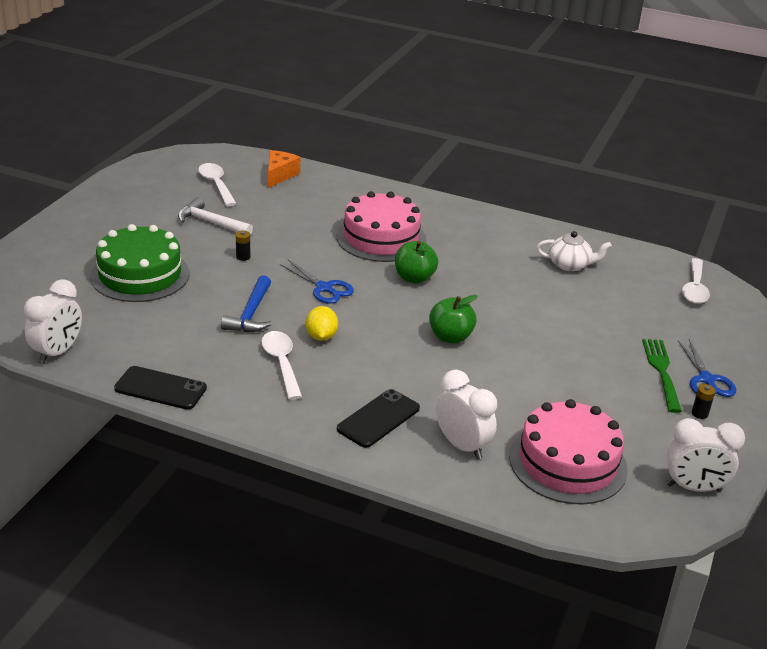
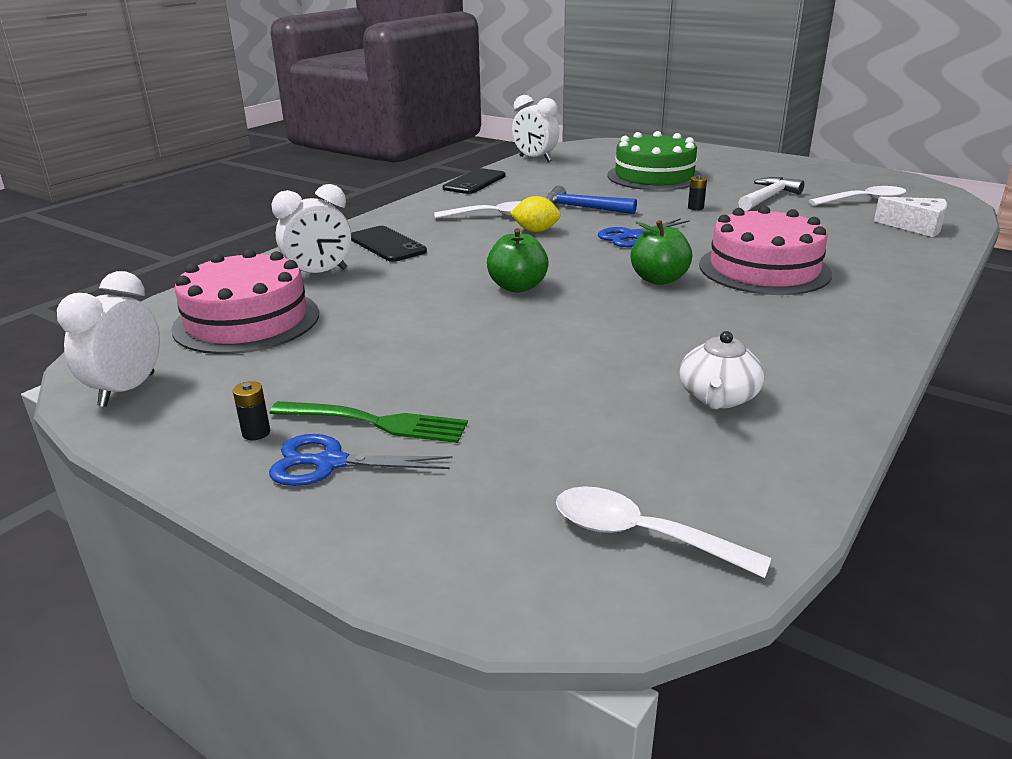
camera: 105 degrees right, 5 degrees down
(279, 175) = (916, 227): orange cheese -> white cheese

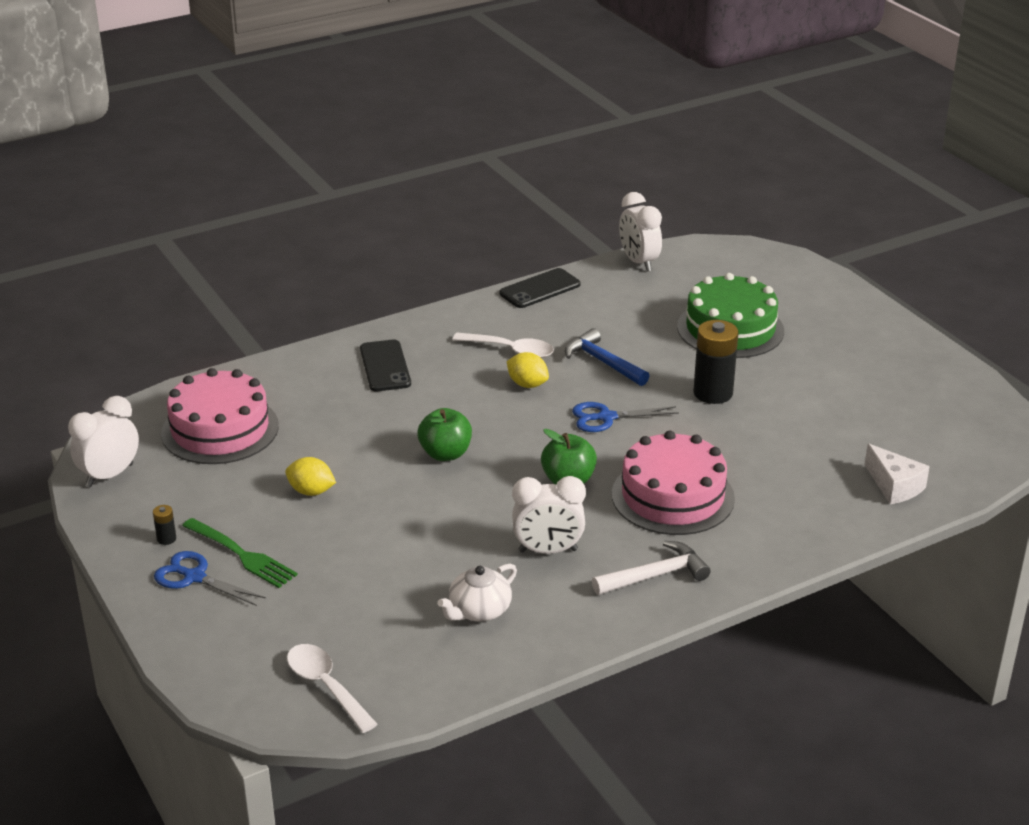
camera: 25 degrees right, 5 degrees up
(319, 274) = (305, 389): white clock -> white clock (548, 551)
(405, 345) = (311, 491): none -> yellow lemon
(695, 208) = (713, 393): black battery -> black battery, size x2.32
(767, 198) = (805, 398): white hammer -> white hammer (655, 575)
(864, 200) = (900, 432): white spoon -> none

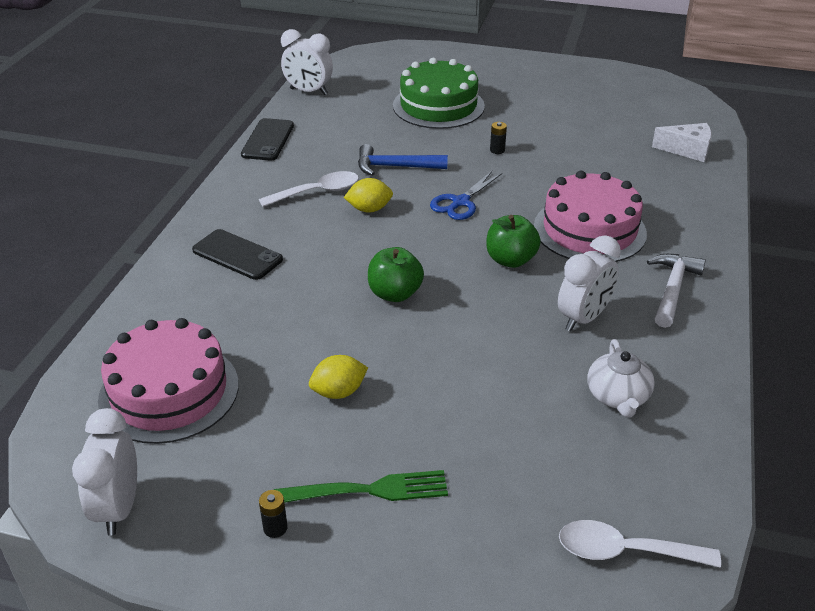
camera: 45 degrees left, 5 degrees up
(194, 577) = (359, 544): blue scissors -> none
(713, 393) = (497, 150): black battery -> black battery, size x0.43

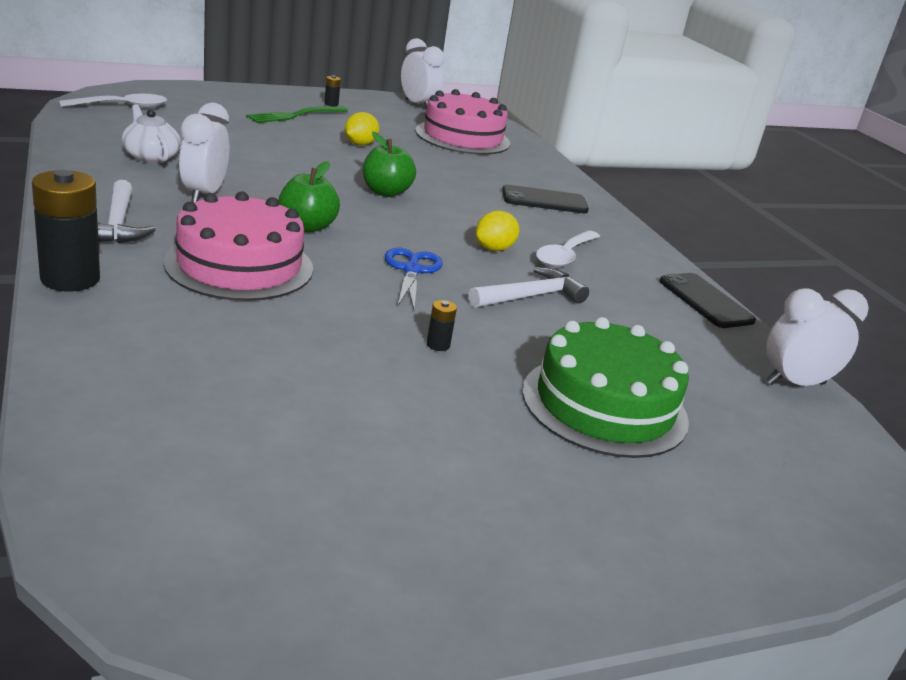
camera: 140 degrees right, 10 degrees down
(395, 167) = (530, 296): blue hammer -> white hammer
(687, 150) = (130, 414): white cheese -> none
(713, 239) = (70, 279): none -> black battery

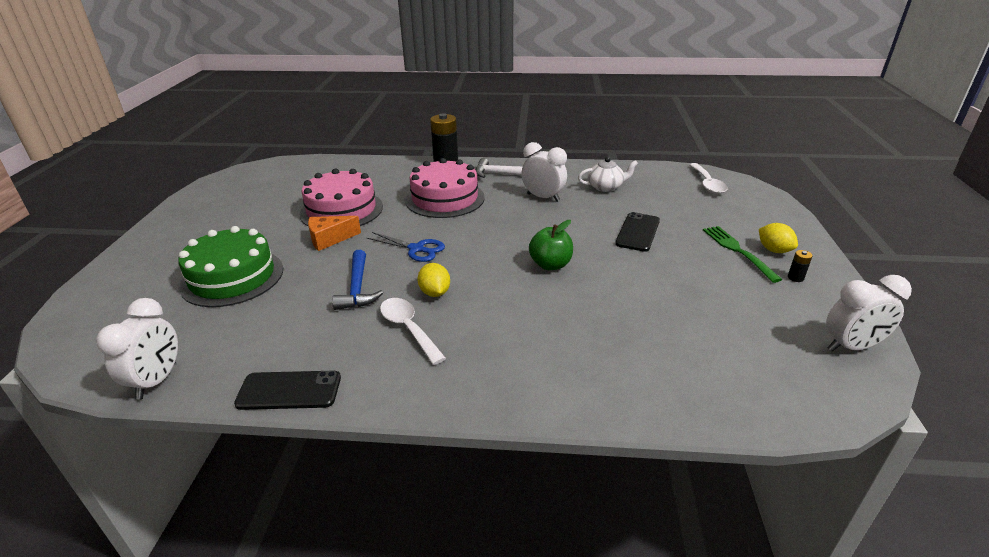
camera: 120 degrees right, 5 degrees up
(307, 227) = (490, 223): green apple -> none
(360, 144) = (668, 273): yellow lemon -> yellow lemon (774, 250)
(438, 345) = (329, 239): black battery -> orange cheese
(462, 137) = (731, 354): pink cake -> pink cake (341, 210)
(530, 296) = (357, 288): white hammer -> blue hammer
(544, 200) = (532, 360): black phone -> black phone (637, 232)

